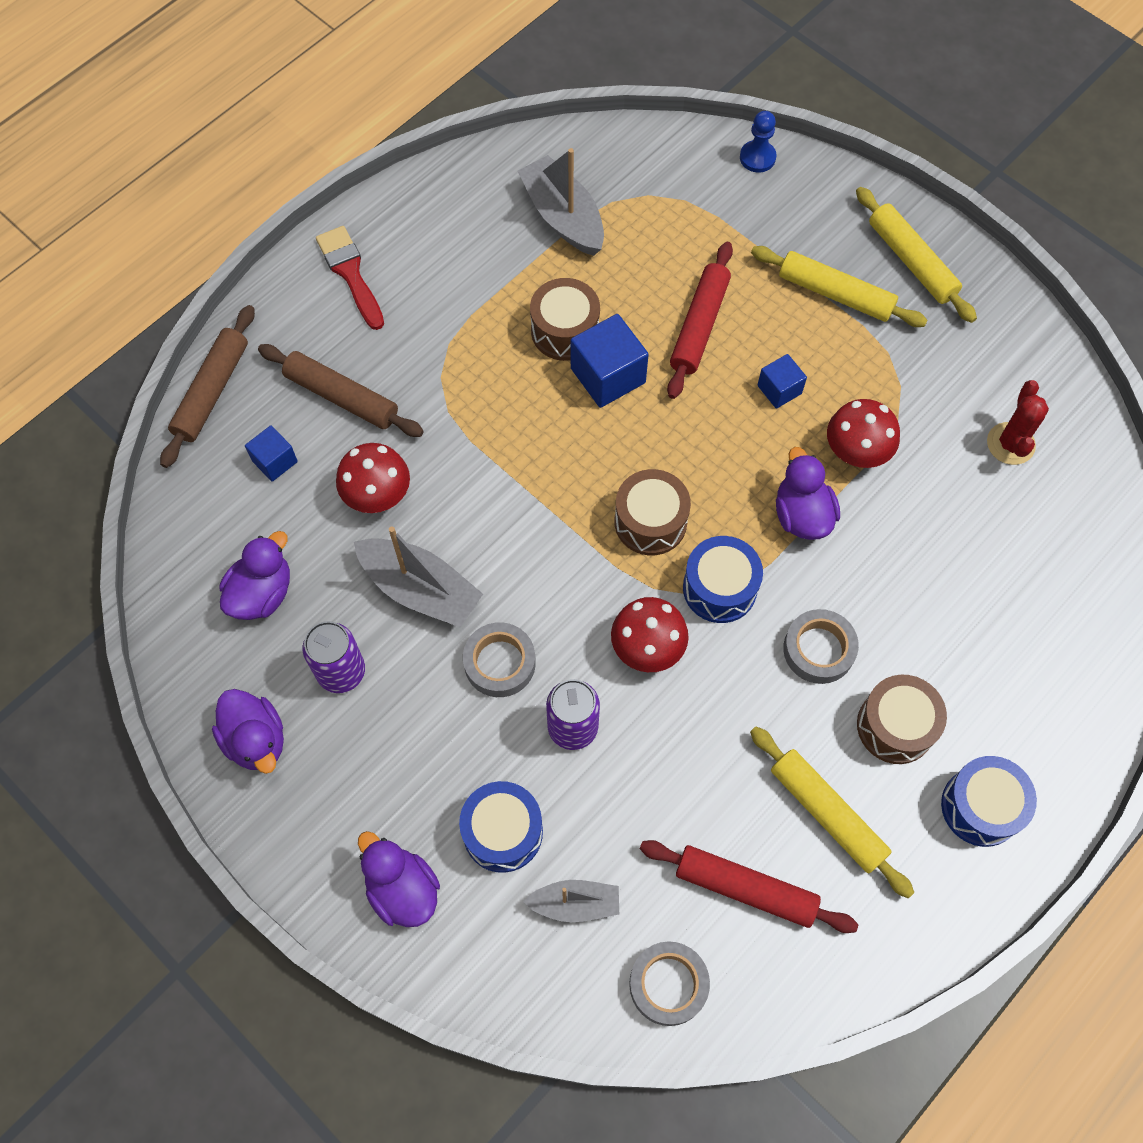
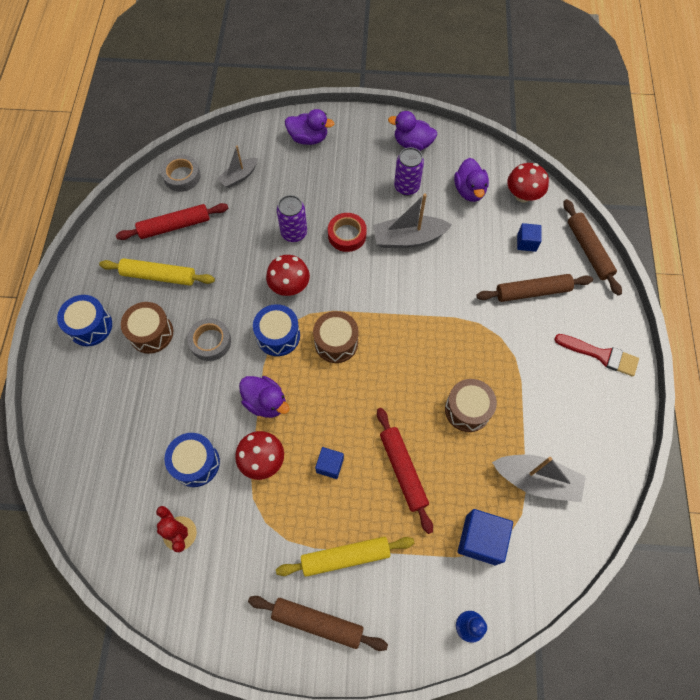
camera: 140 degrees right, 0 degrees up
(377, 495) = (468, 262): red mushroom -> red mushroom (522, 195)
(499, 663) = (347, 235): grey tape -> red tape
(503, 832) = (288, 179): blue drum -> blue drum (196, 463)
(608, 375) = (423, 402): blue cube -> blue cube (481, 539)
(911, 261) = (317, 622): yellow rolling pin -> brown rolling pin

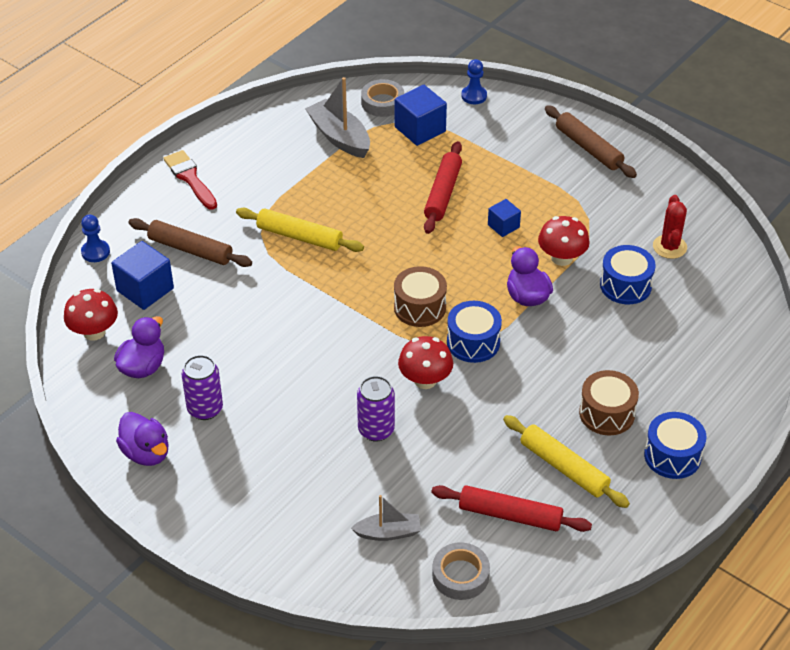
camera: 145 degrees left, 20 degrees down
(210, 341) = (547, 373): grey tape -> grey tape (382, 102)
(308, 138) = (262, 533): purple duck -> none
(345, 557) = (537, 169): yellow rolling pin -> yellow rolling pin (299, 236)
(347, 235) = (319, 396): red tape -> none
(408, 238) = (258, 357): grey boat -> none
(467, 410) = (347, 202): brown drum -> none
(526, 242) = (145, 289): blue cube -> blue cube, size x1.71
(588, 250) = (95, 252): brown rolling pin -> blue pawn

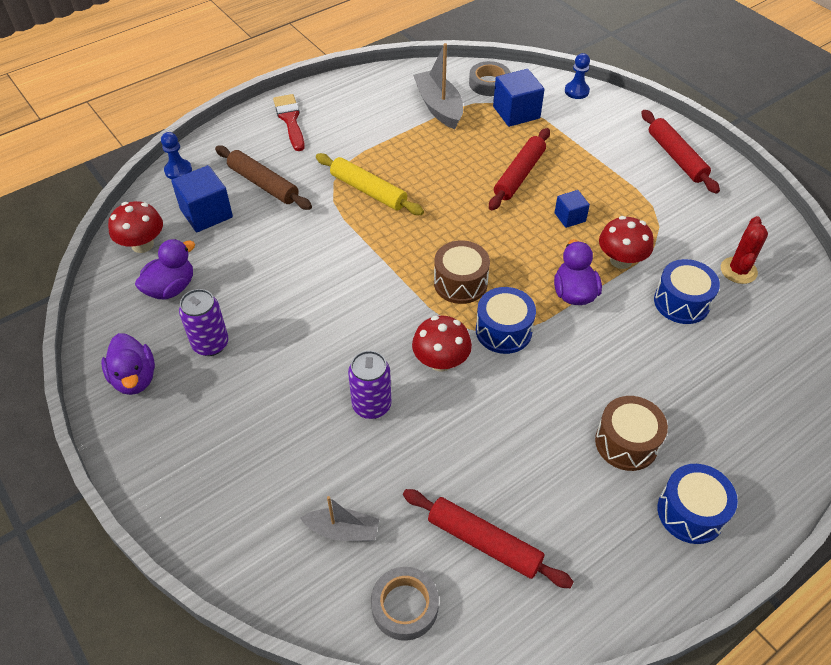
camera: 15 degrees right, 5 degrees up
(564, 467) = (561, 497): yellow rolling pin -> none
(588, 148) = (676, 157): brown rolling pin -> red rolling pin

